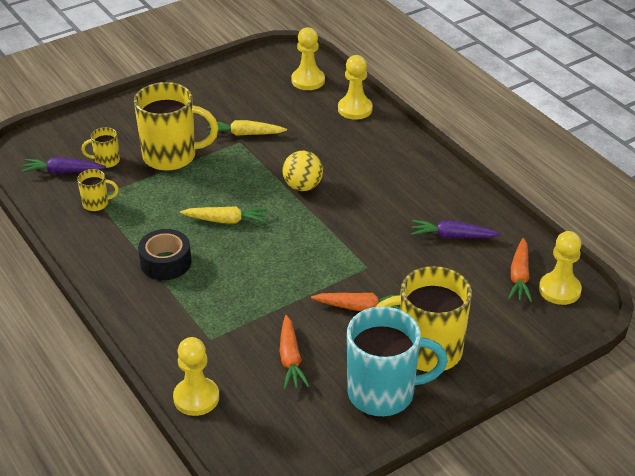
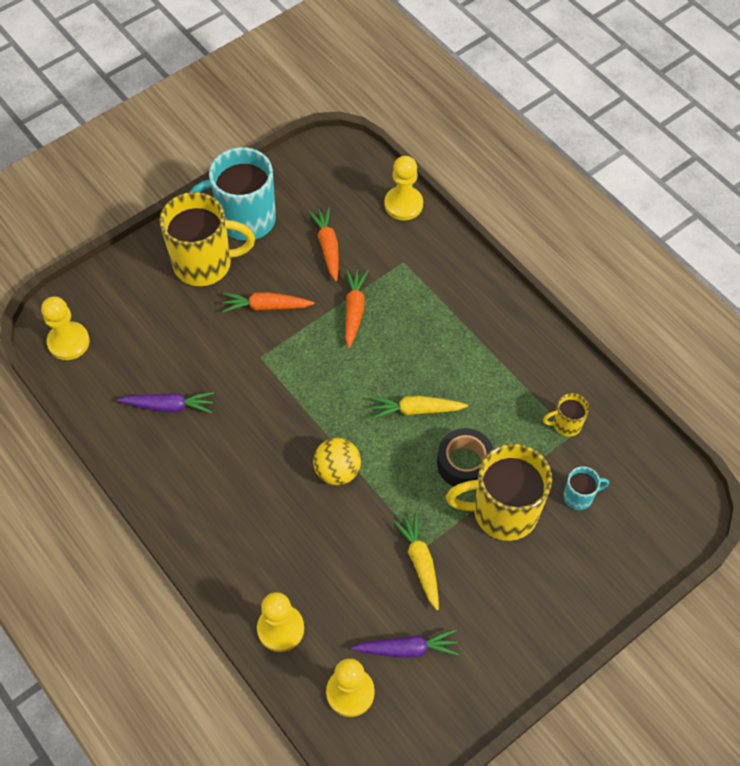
camera: 175 degrees right, 20 degrees up
(63, 172) = (623, 473): purple carrot -> purple carrot (407, 648)
(106, 161) = (579, 496): yellow mug -> turquoise mug
(165, 262) = (467, 347): black tape -> black tape (464, 463)
(245, 134) = (420, 562): yellow carrot -> yellow carrot turned 105 degrees counterclockwise
(519, 276) = (106, 356): orange carrot -> orange carrot (354, 310)

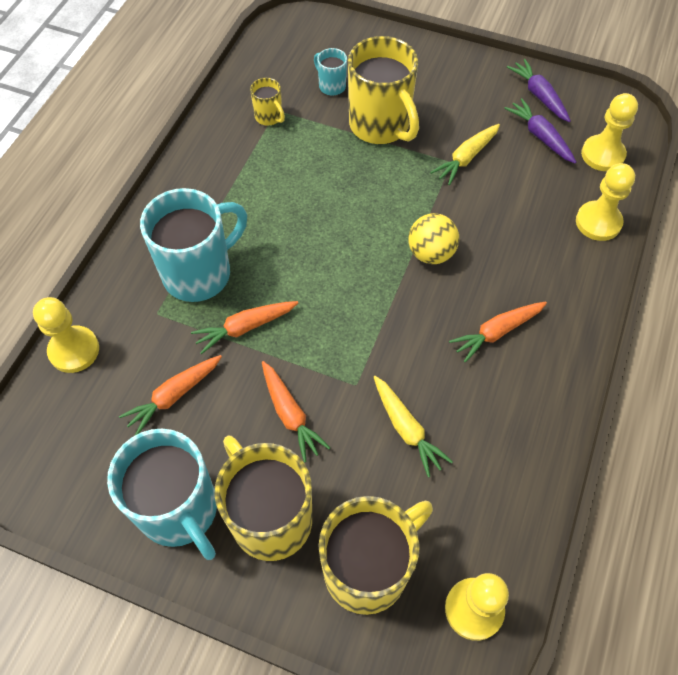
camera: 120 degrees left, 0 degrees up
(134, 299) = (368, 569): none -> yellow mug
(169, 406) = (472, 438): purple carrot -> purple carrot (539, 96)
(235, 475) = (497, 332): none -> orange carrot
(416, 410) = (326, 223): yellow carrot -> yellow carrot (406, 429)
(422, 302) = (199, 273): none -> turquoise mug
(464, 463) = (355, 167): black tape -> none

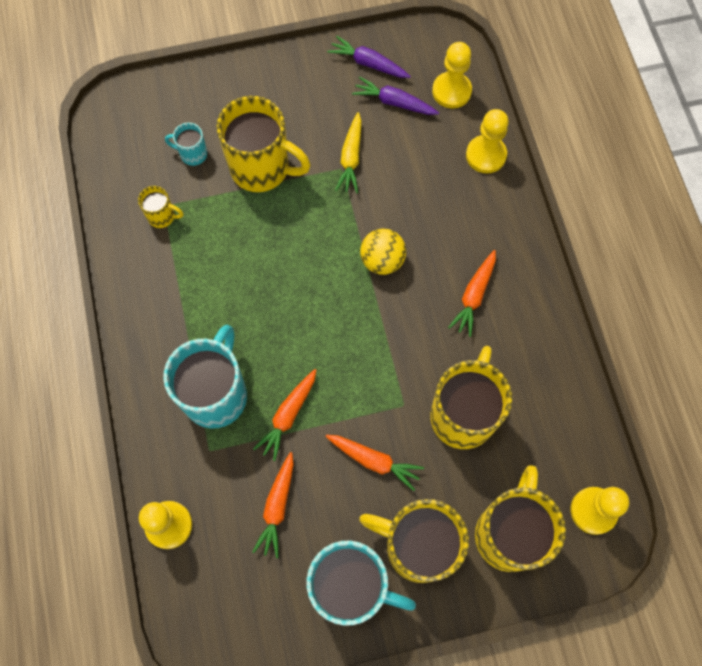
camera: 35 degrees left, 10 degrees up
(406, 429) = (463, 415): yellow carrot -> yellow mug

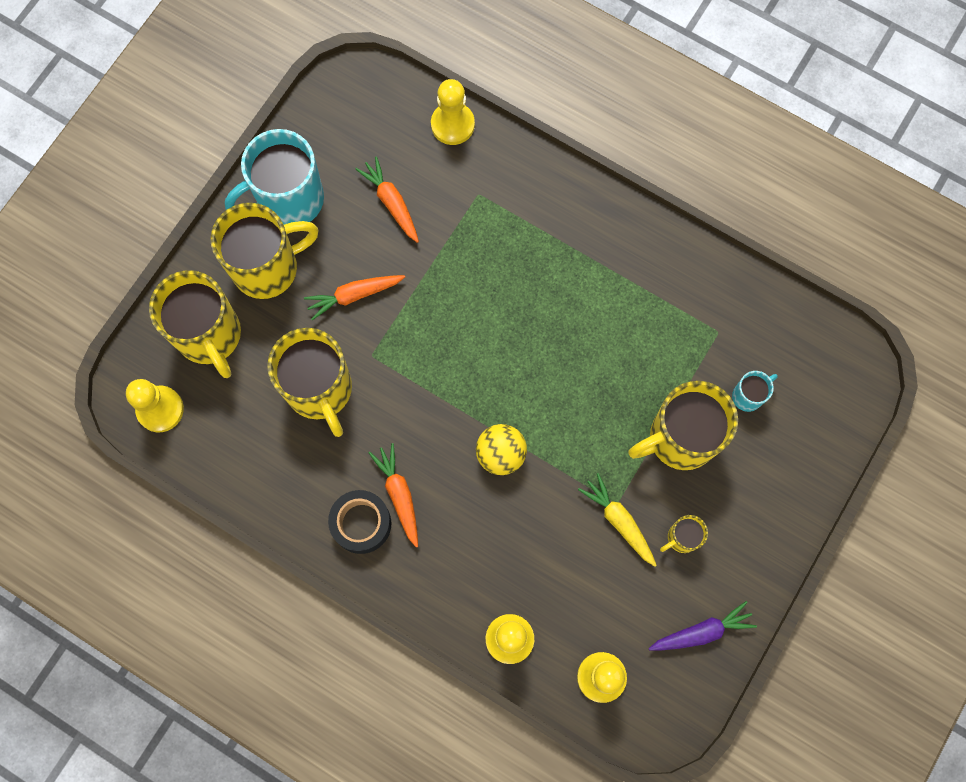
camera: 135 degrees right, 5 degrees up
(162, 216) = (709, 322): yellow mug -> yellow mug (681, 538)
(216, 394) = (515, 234): turquoise mug -> none
(288, 416) = (448, 268): orange carrot -> none
(394, 102) = (639, 613): purple carrot -> none
(516, 301) = (361, 523): none -> black tape

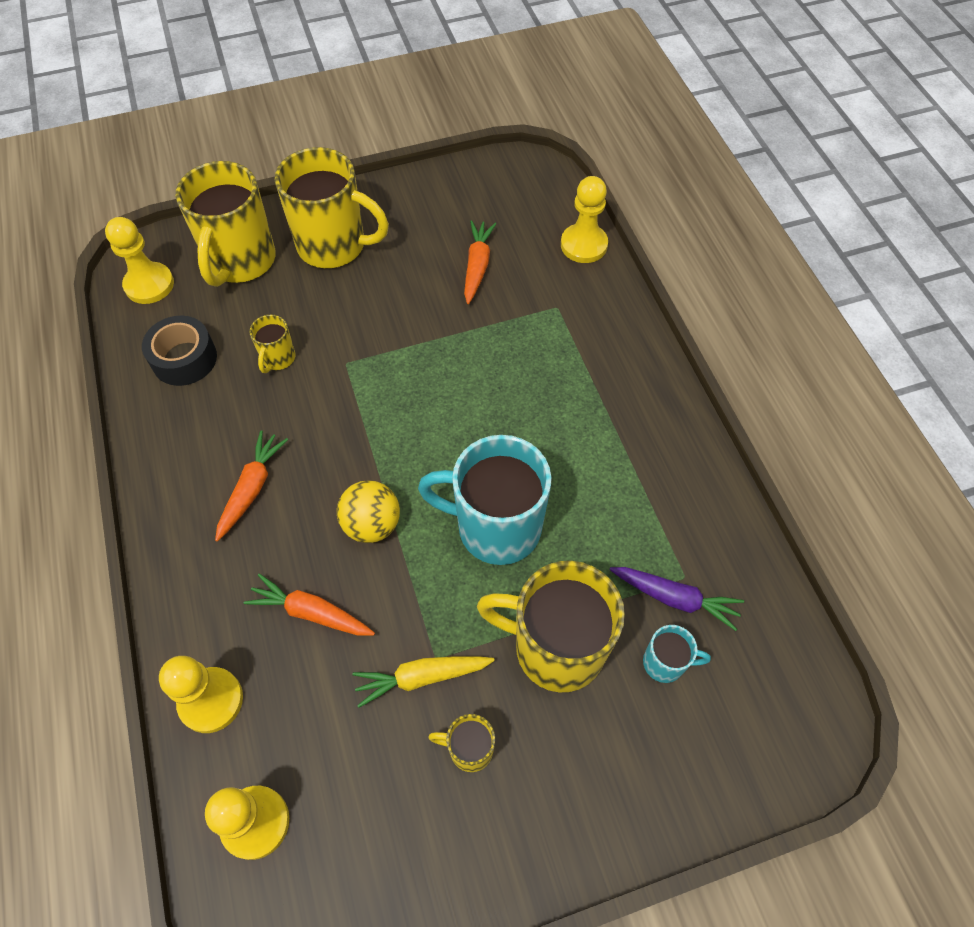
camera: 40 degrees right, 15 degrees down
(289, 200) = (399, 213): turquoise mug -> turquoise mug (496, 527)
(320, 390) = (278, 358): yellow mug -> yellow mug, size x0.46
(354, 295) = (378, 310): orange carrot -> orange carrot (311, 612)
(361, 523) = (197, 486): black tape -> black tape (184, 359)
(619, 521) = (422, 677): yellow carrot -> yellow carrot turned 105 degrees counterclockwise
(702, 632) = (400, 871): purple carrot -> purple carrot (675, 598)

